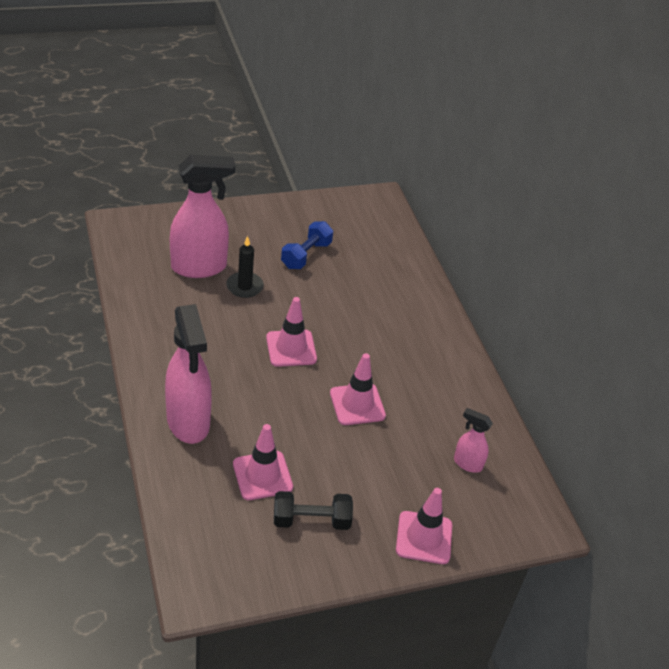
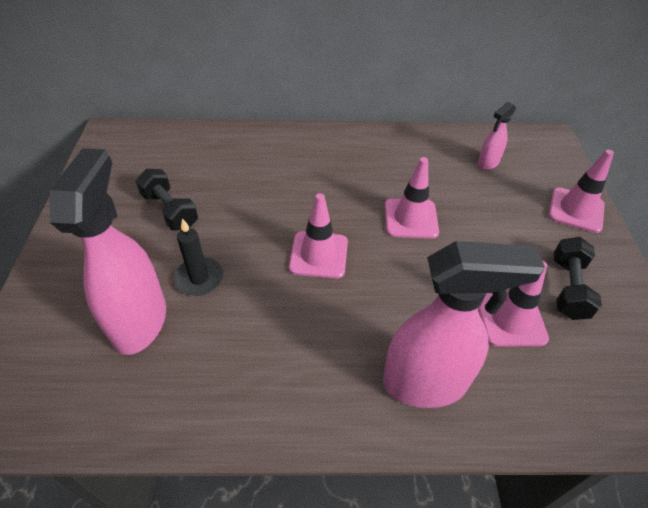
camera: 70 degrees left, 5 degrees up
(306, 255) = (170, 211): blue dumbbell -> black dumbbell

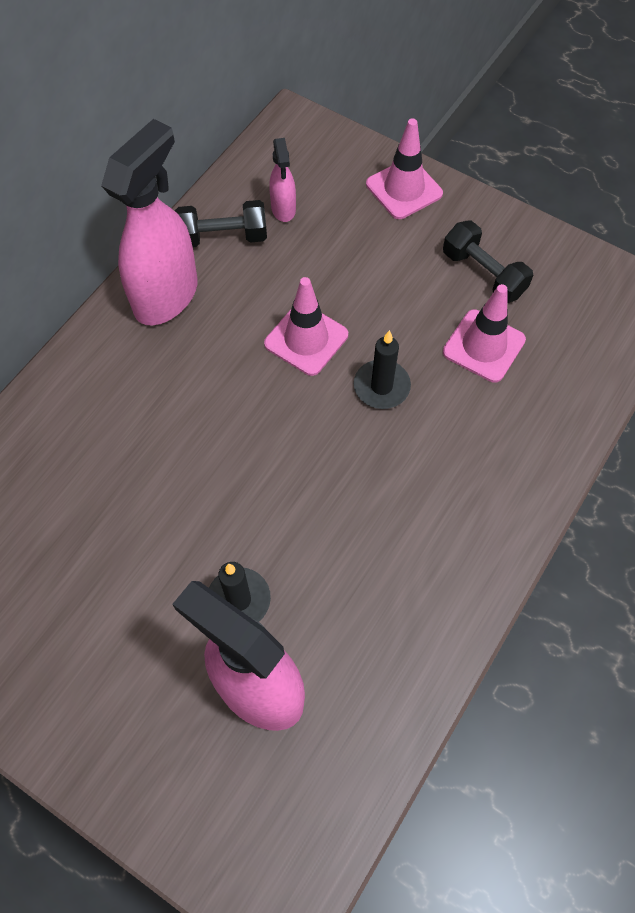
camera: 55 degrees left, 15 degrees up
(170, 211) = (101, 583): black dumbbell -> black dumbbell (223, 237)
(318, 255) = (291, 460): pink traffic cone -> none
(416, 275) = (381, 386): none -> black candle
(425, 383) = (501, 462): pink spray bottle -> pink spray bottle (167, 296)

